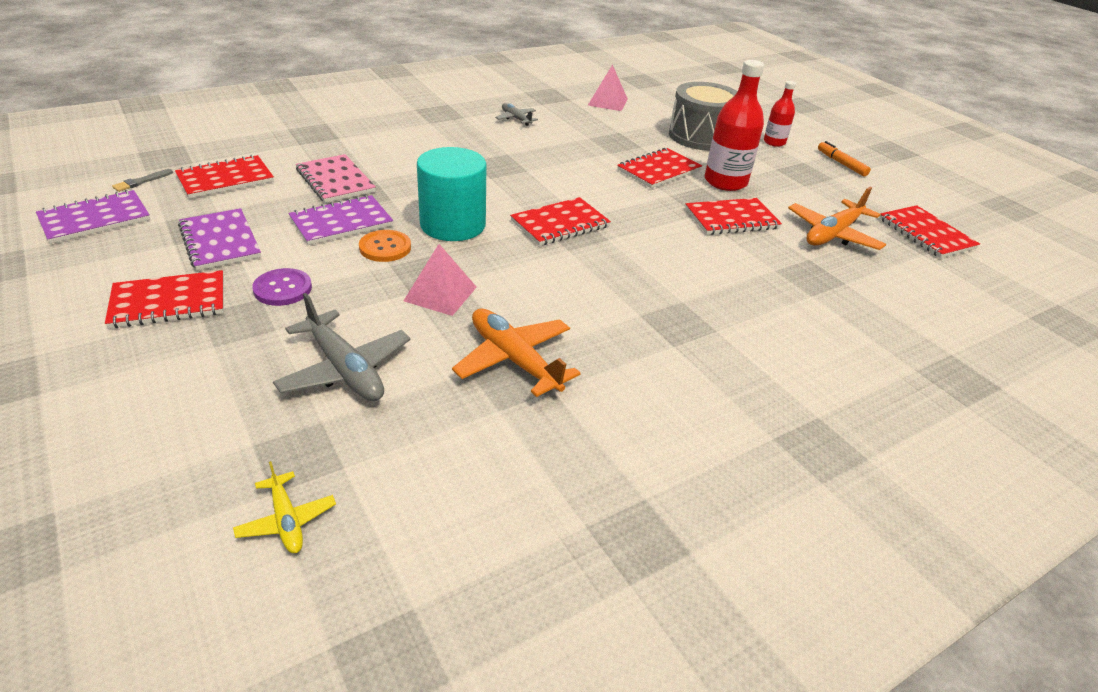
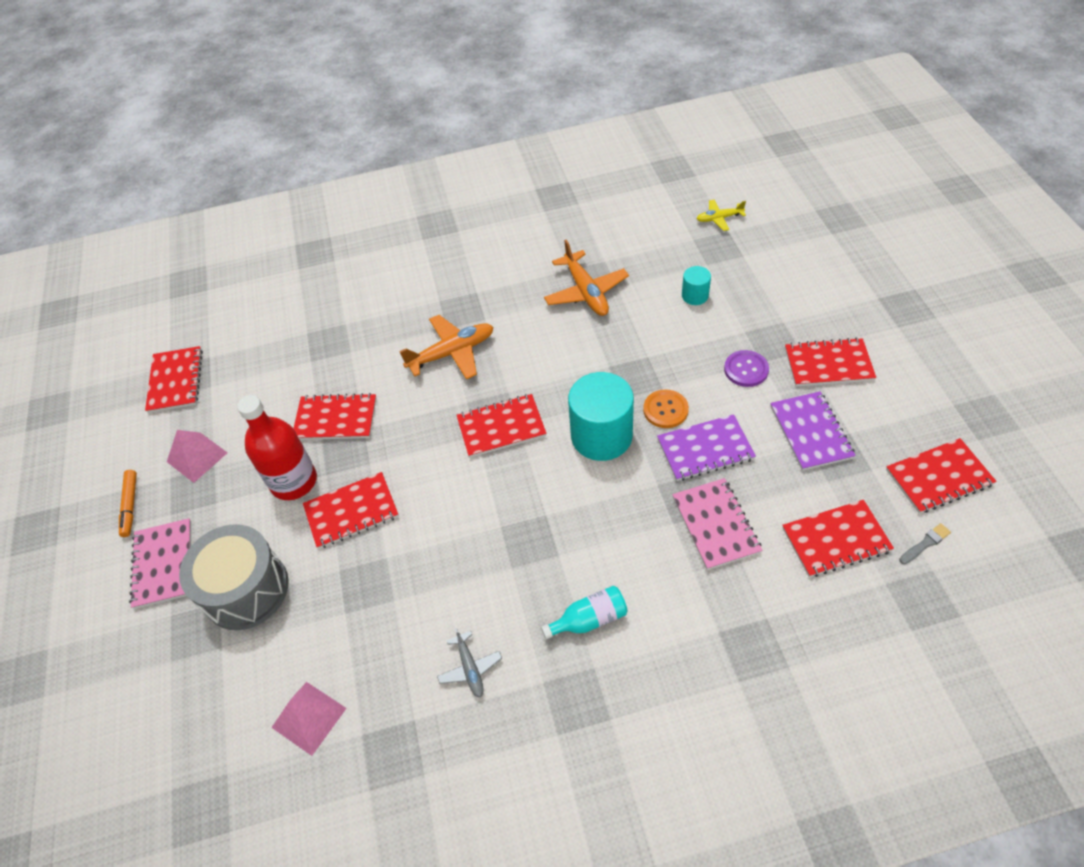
camera: 155 degrees left, 15 degrees up
(95, 219) = (938, 477): purple notebook -> red notebook
(287, 521) = (719, 218): yellow plane -> yellow plane turned 90 degrees counterclockwise
(345, 369) = (695, 295): grey plane -> turquoise cylinder
(438, 137) = (589, 619): none -> turquoise bottle
(440, 294) = (625, 352): pink pyramid -> pink pyramid (197, 457)
(774, 142) = (163, 564): red bottle -> pink notebook
(833, 234) = (261, 388): orange plane -> orange plane (452, 353)

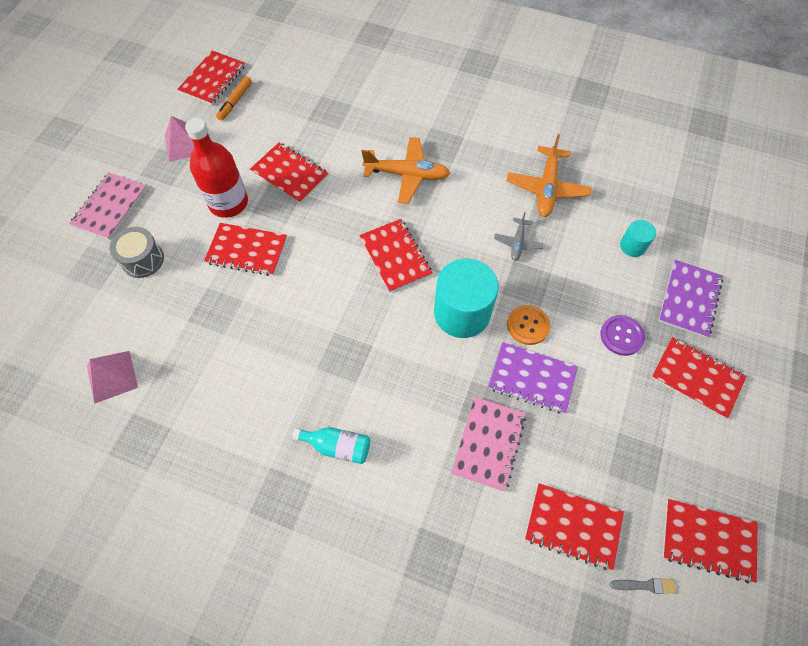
camera: 30 degrees right, 10 degrees up
(130, 506) = (121, 152): orange marker -> orange marker (235, 102)
(246, 589) = (143, 260): grey drum -> grey drum, size x0.60
(470, 668) = (232, 420): grey plane -> grey plane (517, 243)
(501, 427) = (395, 256): red notebook -> red notebook turned 45 degrees clockwise
(719, 218) = (711, 191): yellow plane -> none
(810, 432) = (630, 424): purple notebook -> purple notebook (689, 299)

